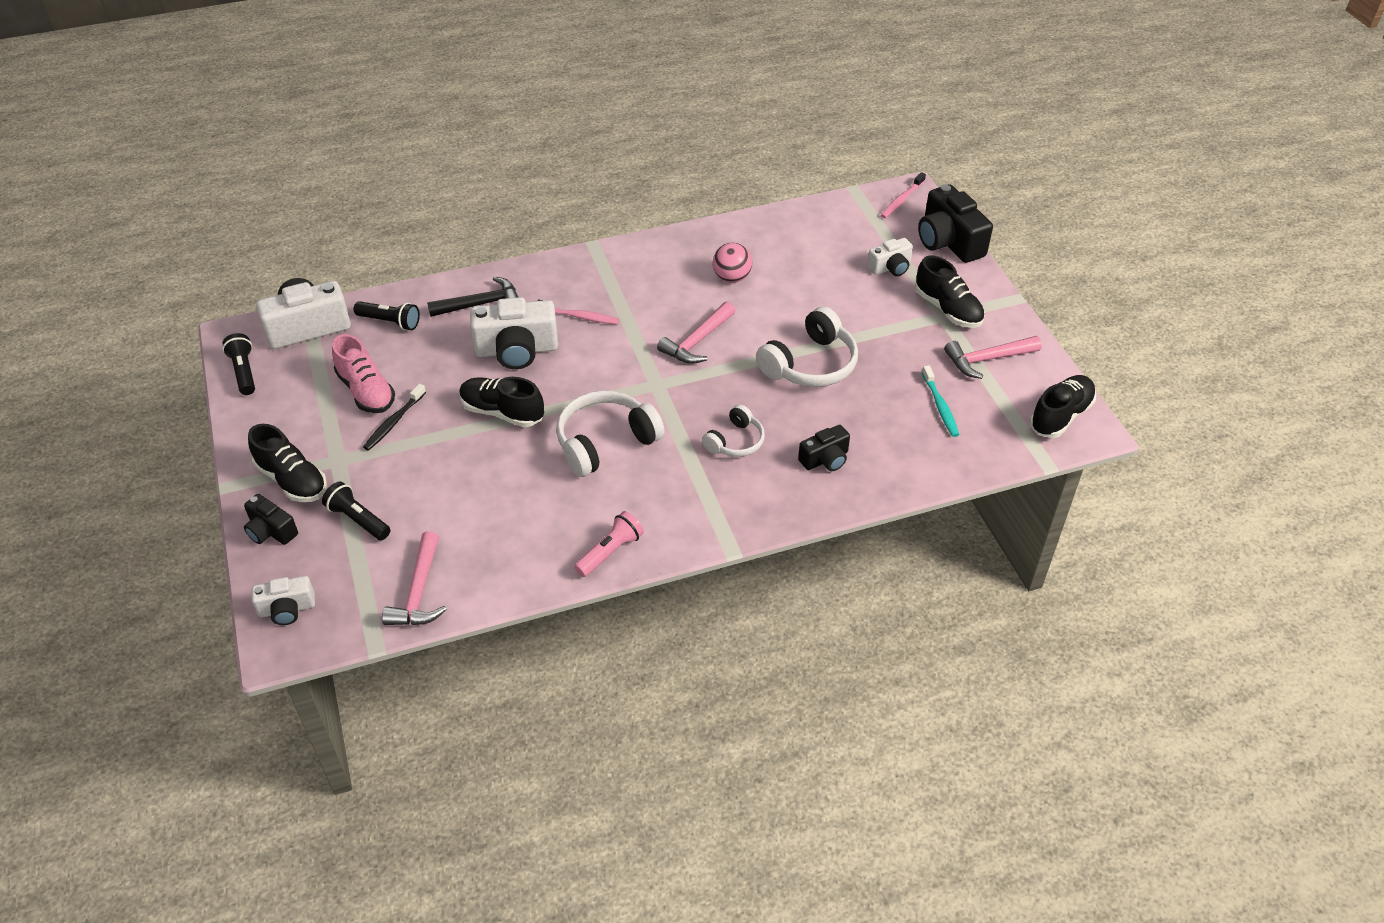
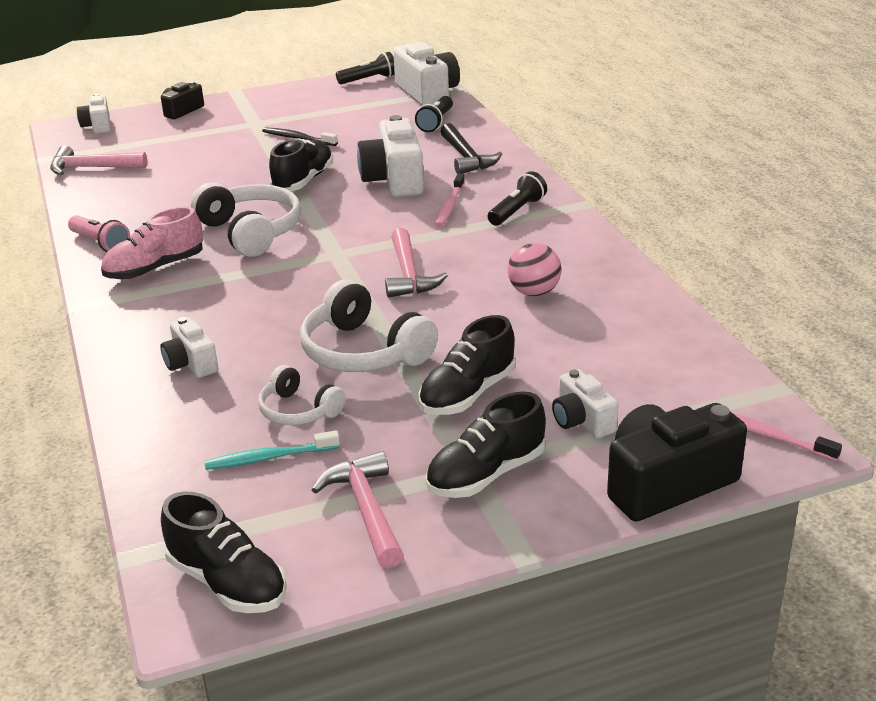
camera: 90 degrees right, 15 degrees down
(292, 480) = (236, 111): black shoe -> black shoe (467, 394)
(358, 520) = (182, 138): black flashlight -> black flashlight (517, 211)
(366, 391) = (340, 124): pink shoe -> pink shoe (155, 268)
(697, 341) = (409, 274): pink hammer -> pink hammer turned 135 degrees counterclockwise
(735, 441) = (235, 304): white headphones -> white headphones (298, 410)
(825, 459) = (191, 363): black camera -> white camera

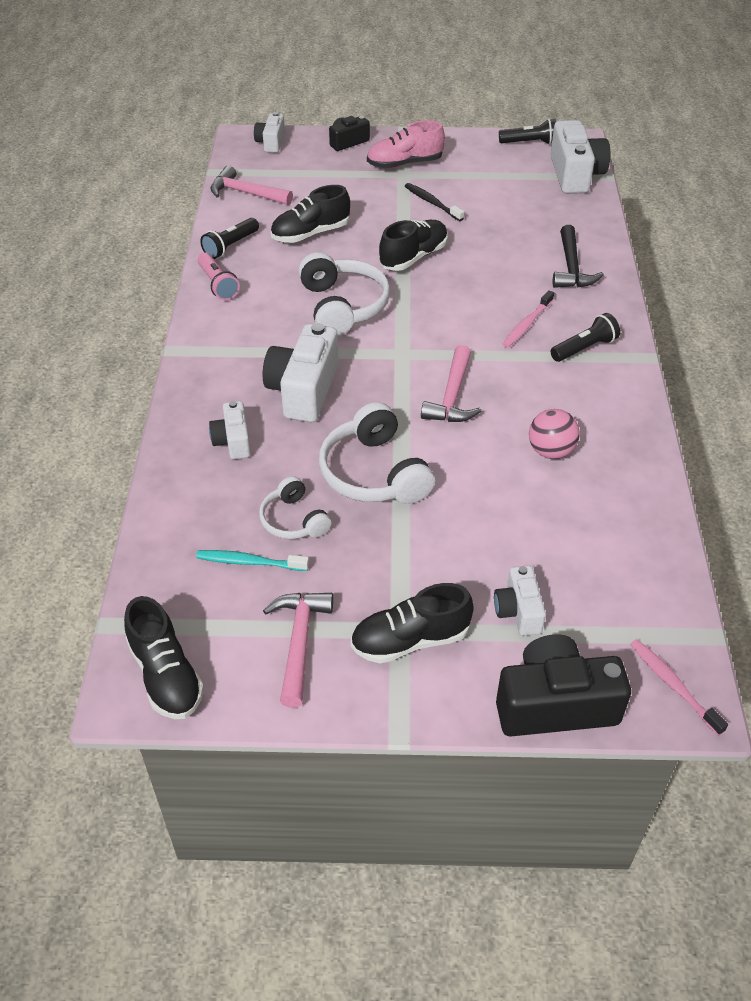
camera: 20 degrees right, 15 degrees up
(155, 268) = (248, 326): pink shoe -> pink shoe (404, 163)
(394, 180) = (493, 278): white camera -> white camera (303, 390)
(436, 123) = (565, 215): black flashlight -> black flashlight (230, 246)
(467, 394) = (437, 548): black shoe -> black shoe (310, 233)

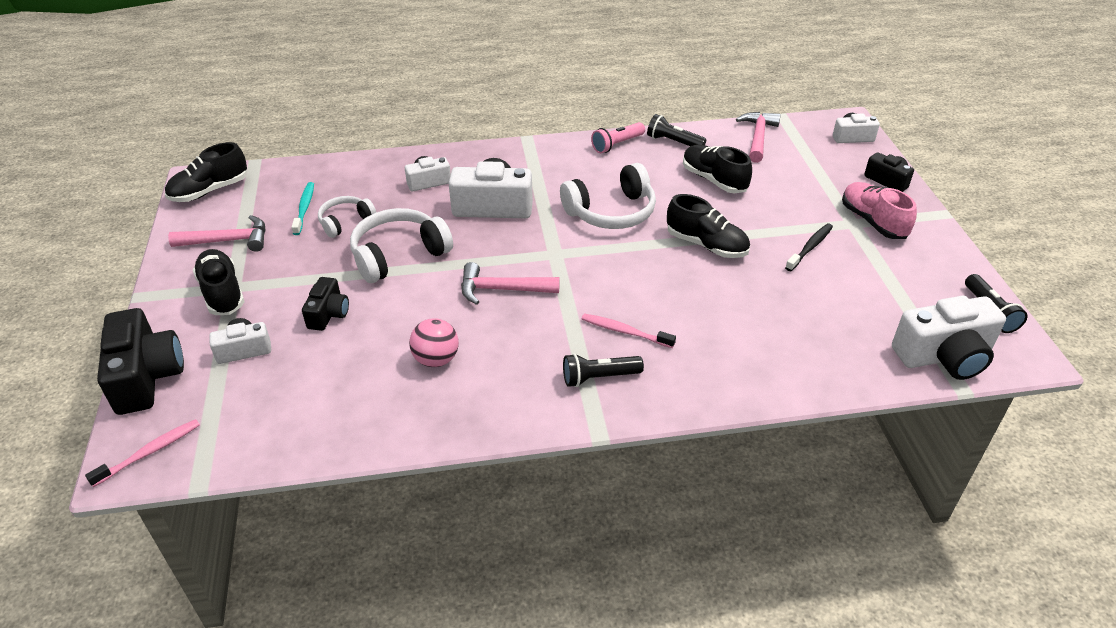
camera: 80 degrees right, 5 degrees down
(468, 535) = (328, 314): none -> black camera
(571, 267) = (741, 361): black hammer -> none
(584, 348) = (599, 378): black flashlight -> black flashlight turned 120 degrees clockwise

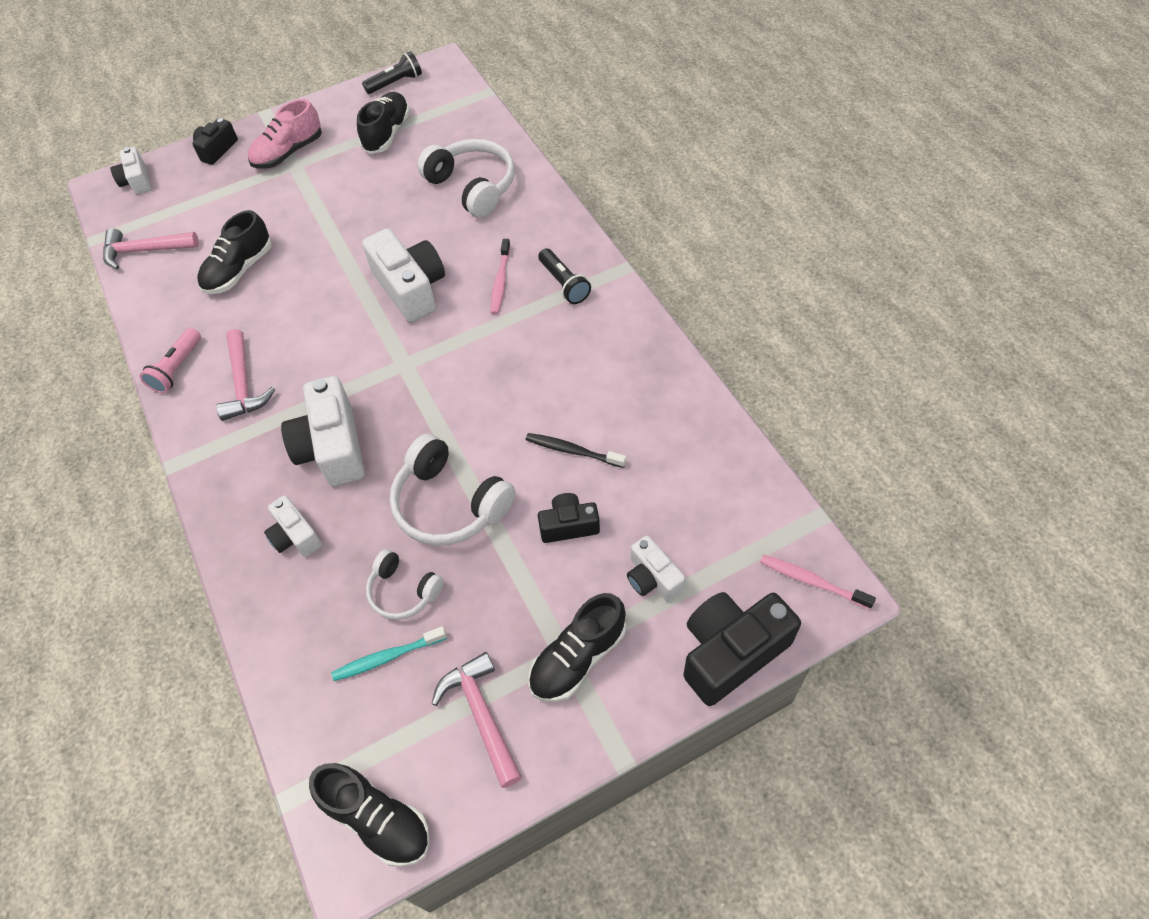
camera: 105 degrees left, 15 degrees up
(436, 359) = (592, 404): pink ball -> none
(502, 289) = (475, 388): pink hammer -> pink hammer (243, 384)
(611, 212) = (318, 338): white headphones -> white headphones (473, 186)
(617, 145) = (177, 368): pink flashlight -> pink flashlight turned 75 degrees clockwise
(673, 142) = (164, 319): black flashlight -> none
(706, 245) = (356, 254): black shoe -> black shoe (387, 133)
(810, 247) = (340, 186): black toothbrush -> black toothbrush (572, 451)
(944, 356) = (456, 102): white camera -> white camera (410, 288)

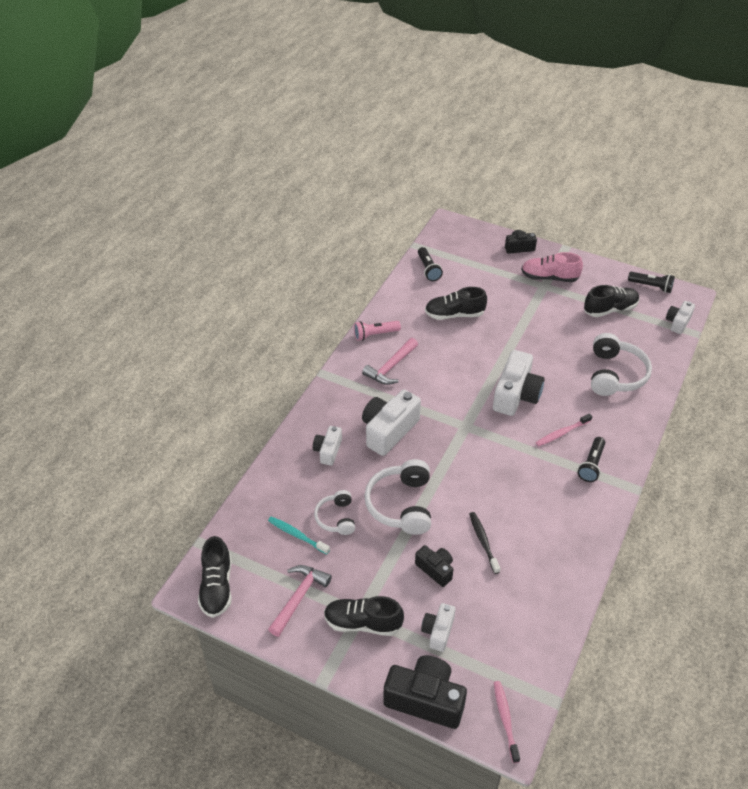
camera: 50 degrees right, 10 degrees down
(137, 181) = (466, 233): white camera -> white camera (678, 322)
(145, 251) = (428, 269): pink hammer -> black flashlight

